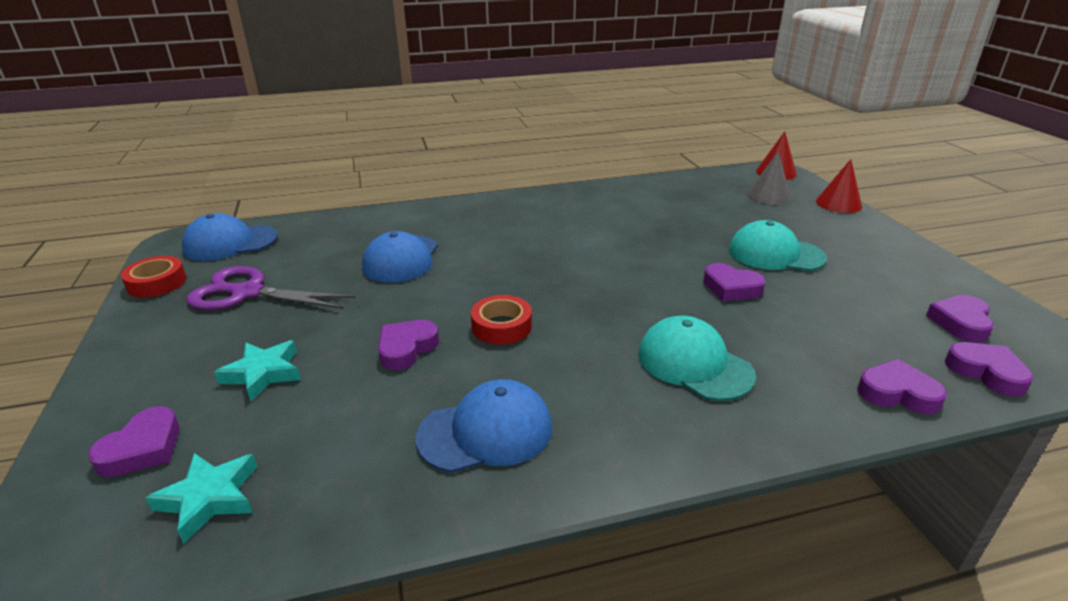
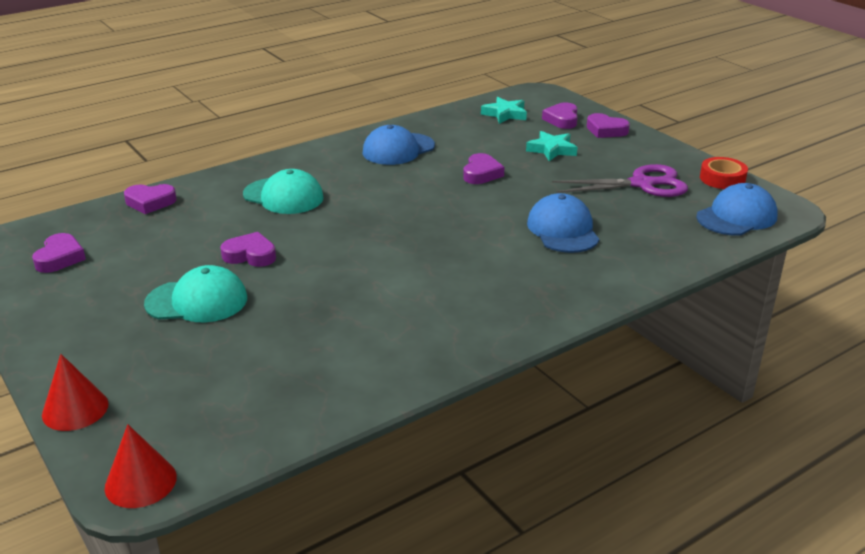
camera: 160 degrees right, 0 degrees up
(501, 326) = (428, 195): red tape -> none
(769, 195) = (174, 408): grey cone -> none
(986, 372) = (76, 224): purple heart -> purple heart (606, 130)

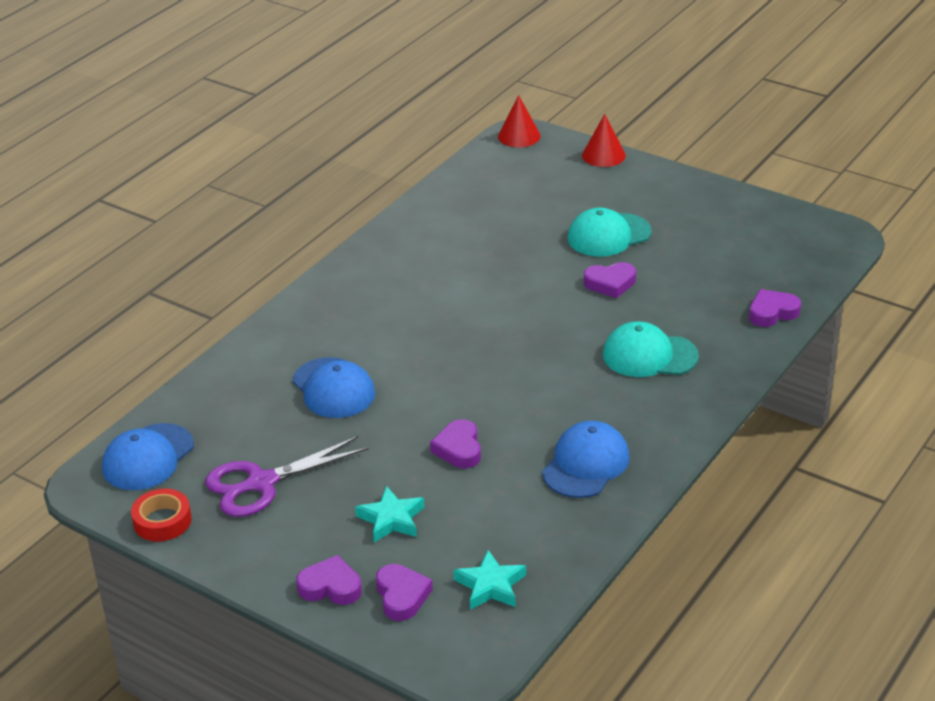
camera: 160 degrees right, 5 degrees up
(60, 258) = (768, 240): purple heart -> none

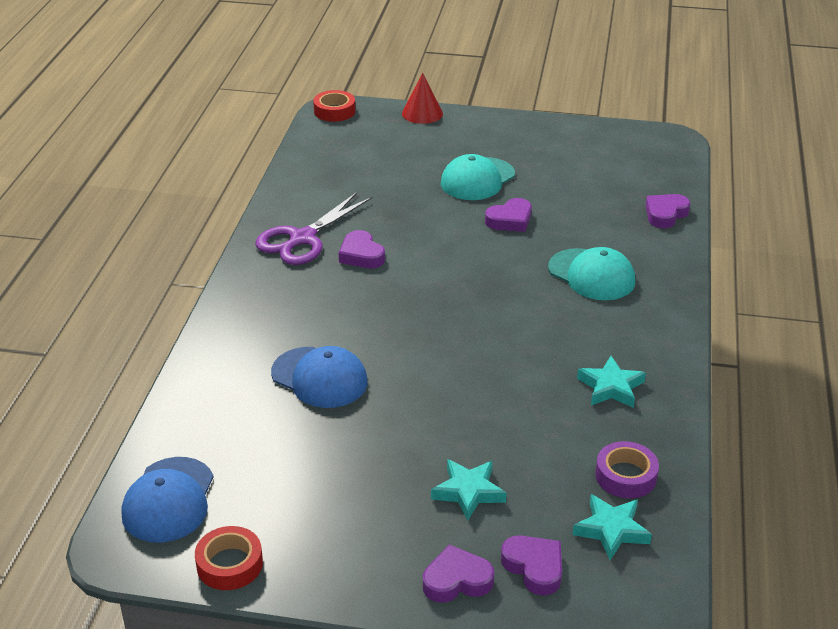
camera: 25 degrees left, 0 degrees up
(262, 483) = (310, 492): purple scissors -> purple scissors (303, 238)
(459, 449) = (483, 404): purple heart -> purple heart (361, 255)
(519, 136) = (334, 111): red cone -> red tape
(538, 545) = (626, 476): none -> purple tape
(586, 464) = (611, 387): blue cap -> turquoise star
(649, 355) = (591, 275): turquoise cap -> turquoise cap turned 120 degrees counterclockwise

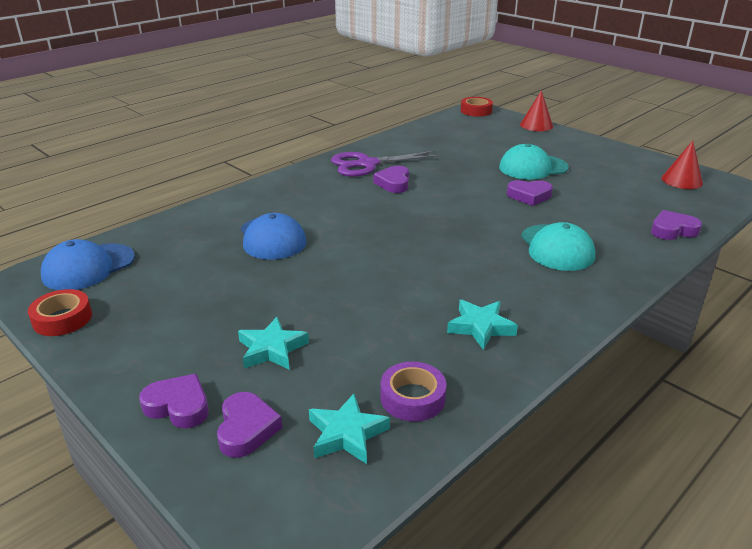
camera: 35 degrees right, 5 degrees down
(624, 147) = (682, 180): none -> red cone

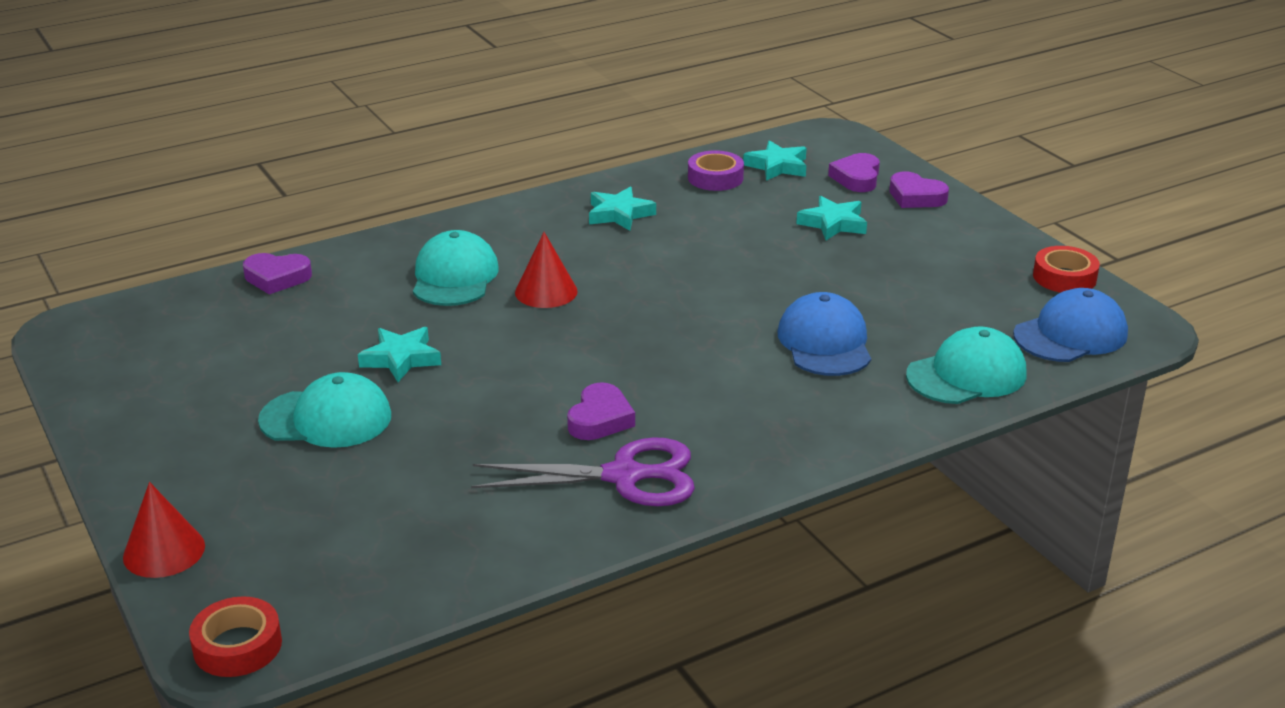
camera: 165 degrees left, 0 degrees up
(177, 230) = (966, 375): none -> turquoise cap
(529, 196) = (401, 359): purple heart -> turquoise star
(682, 180) = (124, 352): red cone -> red cone (546, 291)

